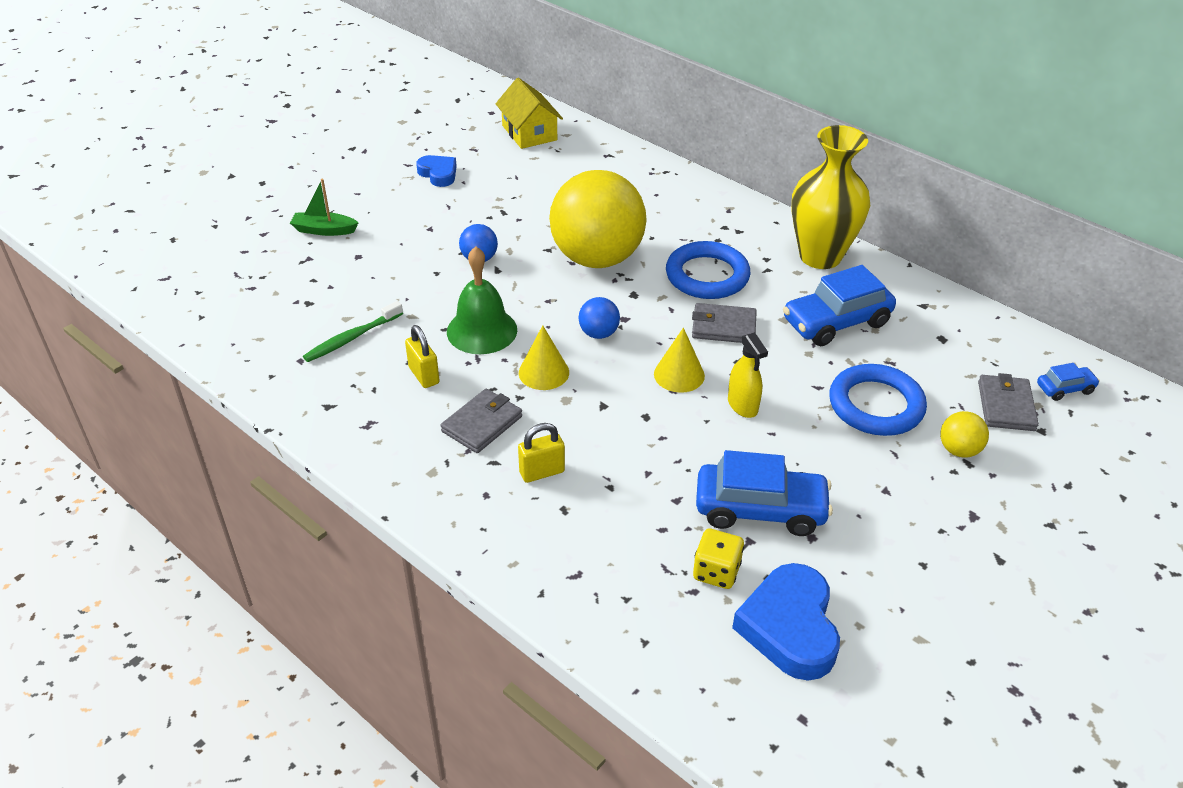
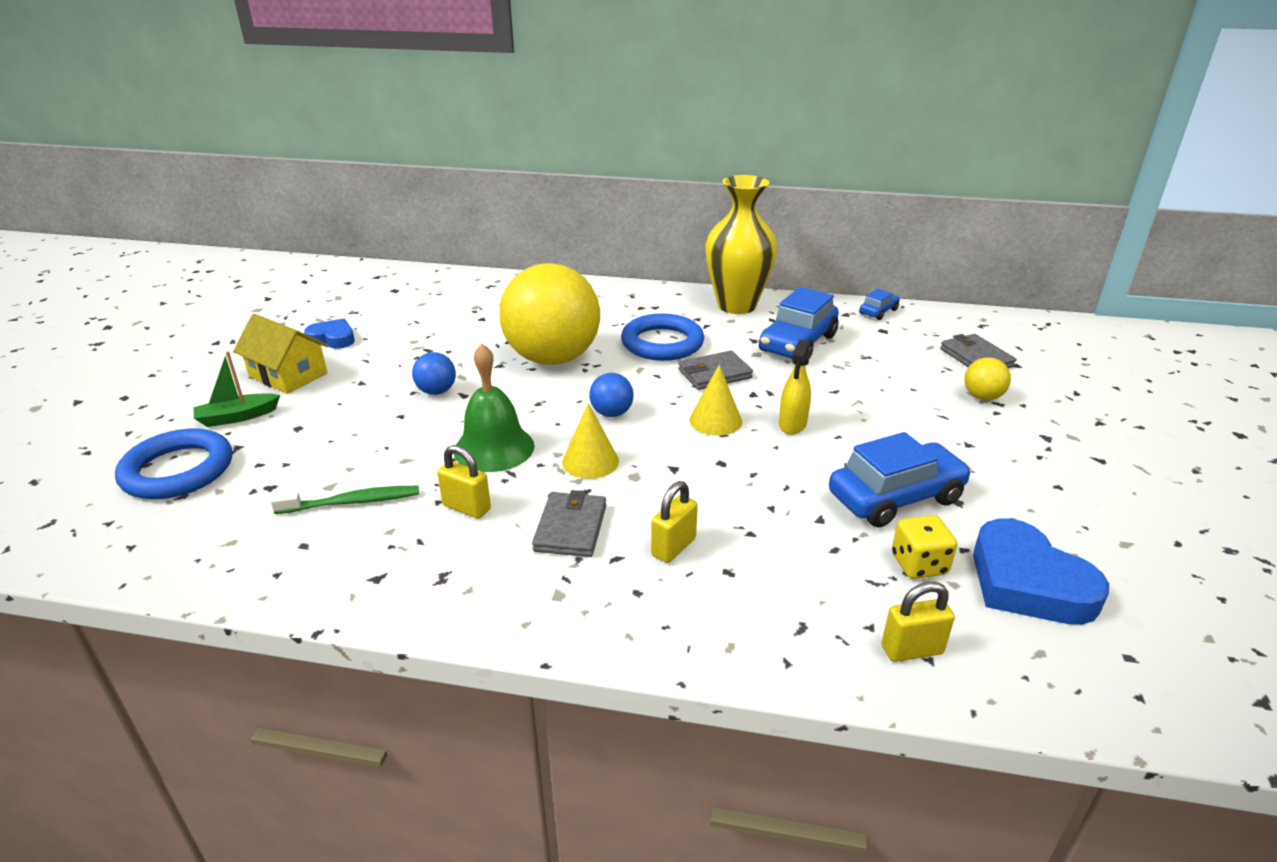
camera: 30 degrees left, 10 degrees down
(352, 338) = (352, 502): green toothbrush -> green toothbrush turned 120 degrees counterclockwise
(529, 133) = (400, 288): yellow house -> yellow house (288, 375)
(638, 629) = (912, 650): none -> yellow padlock
(742, 405) = (792, 424): yellow spray bottle -> yellow spray bottle turned 75 degrees clockwise
(876, 405) = (891, 388): blue ring -> blue ring (178, 470)
(1065, 389) = (998, 335): blue car -> blue car (878, 312)

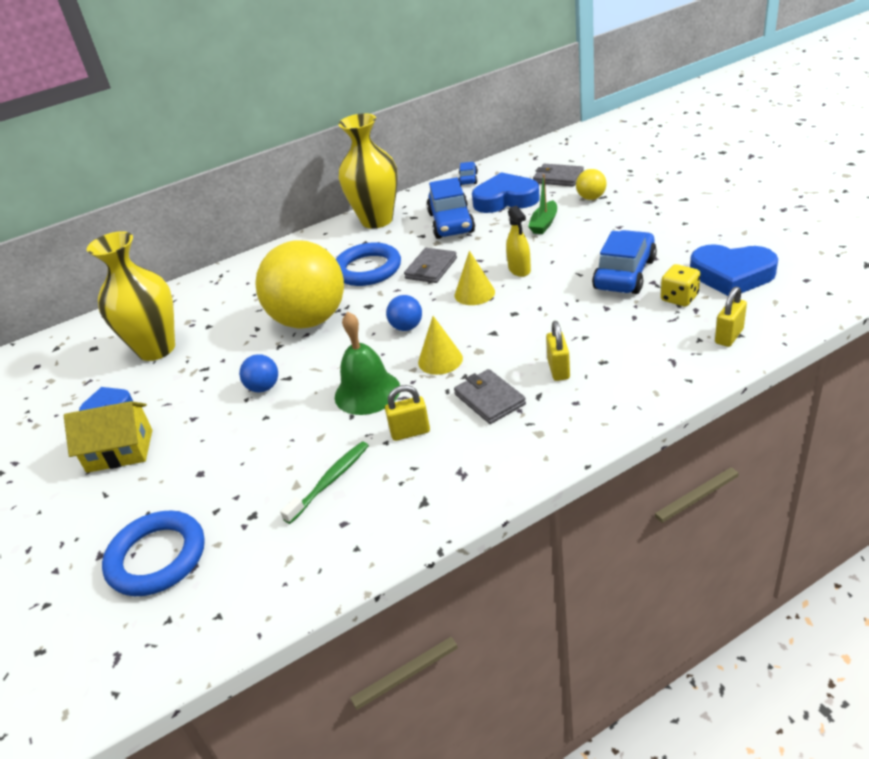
camera: 35 degrees left, 5 degrees up
(237, 417) = (134, 499): green boat -> green boat (544, 224)
(425, 315) = (156, 349): none -> yellow vase
(885, 350) = (505, 199): none -> blue heart

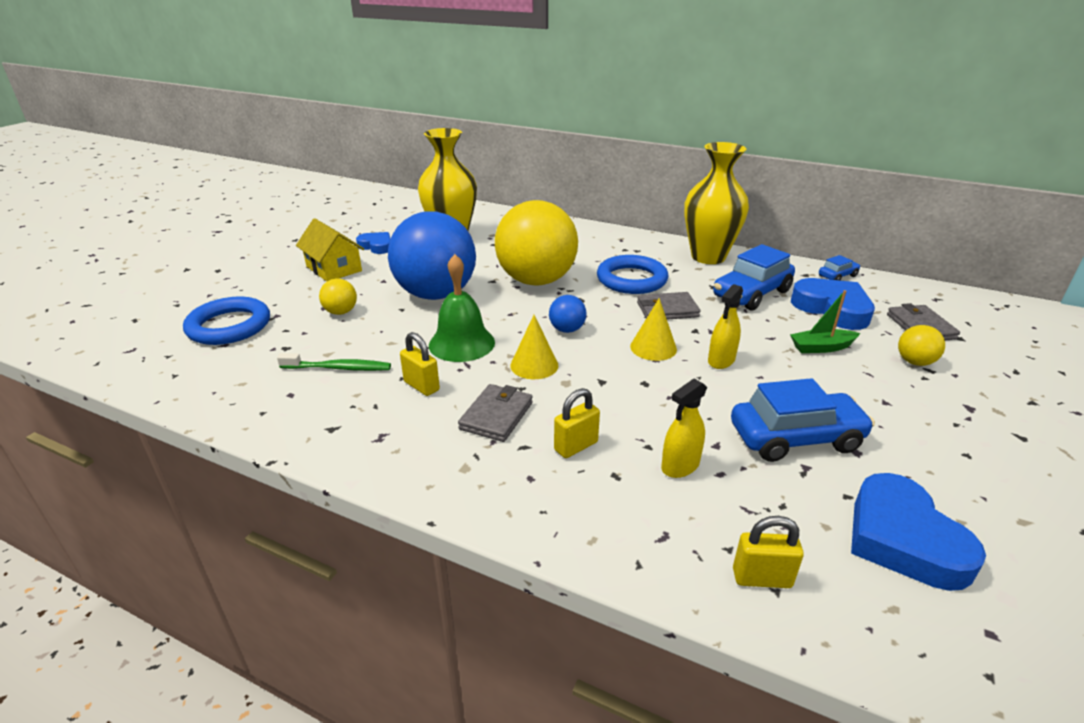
camera: 50 degrees right, 5 degrees down
(224, 461) = (341, 312): none -> yellow ball
(263, 388) = (436, 294): blue ball -> blue ball, size x2.48
(615, 330) = (680, 466): none -> yellow spray bottle
(679, 298) = (797, 502): yellow dice -> none

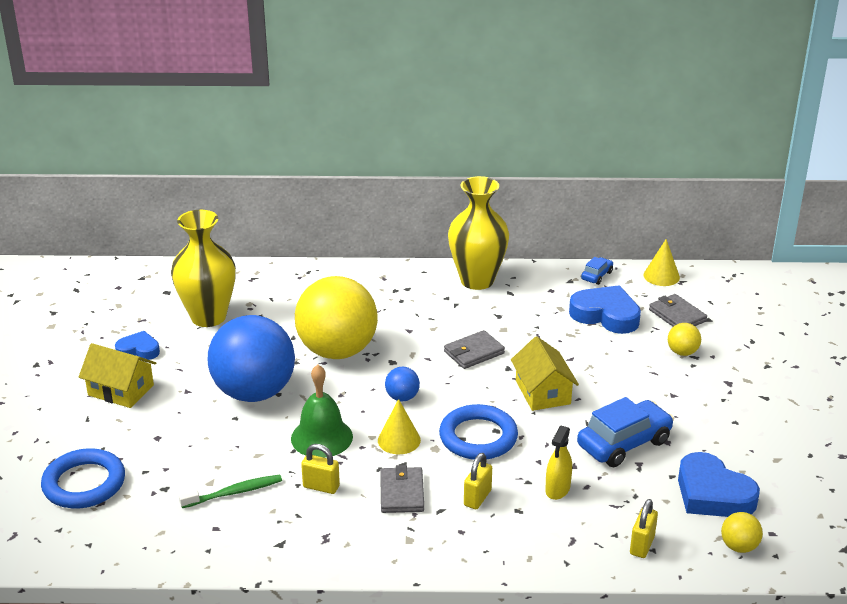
camera: 25 degrees left, 0 degrees up
(341, 312) = (180, 437): yellow ball -> yellow ball (739, 547)
(631, 279) = (424, 326): blue ring -> blue ring (478, 437)
(653, 347) = (484, 395): yellow cone -> yellow cone (661, 276)
(721, 360) = (543, 392): yellow spray bottle -> yellow house
(751, 294) = (535, 315): blue car -> none
(761, 578) = (642, 545): yellow padlock -> yellow padlock turned 45 degrees counterclockwise
(821, 347) = (612, 358): green boat -> none

